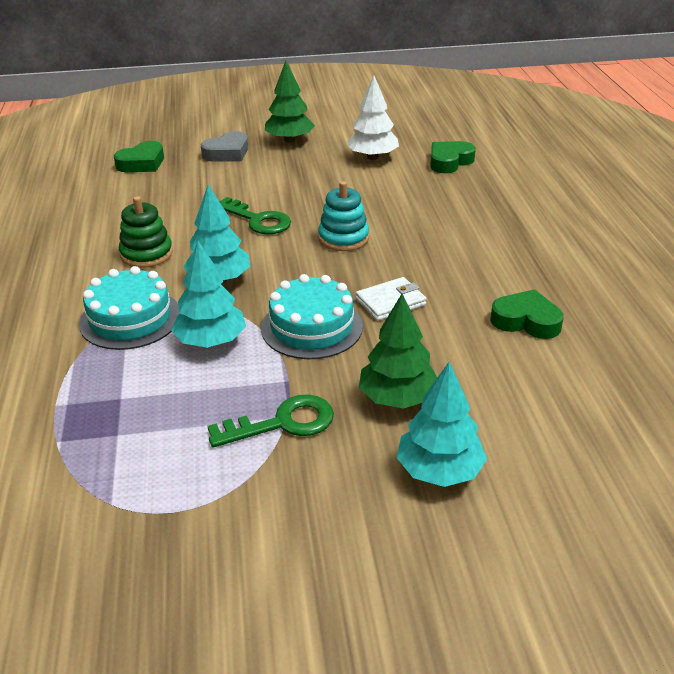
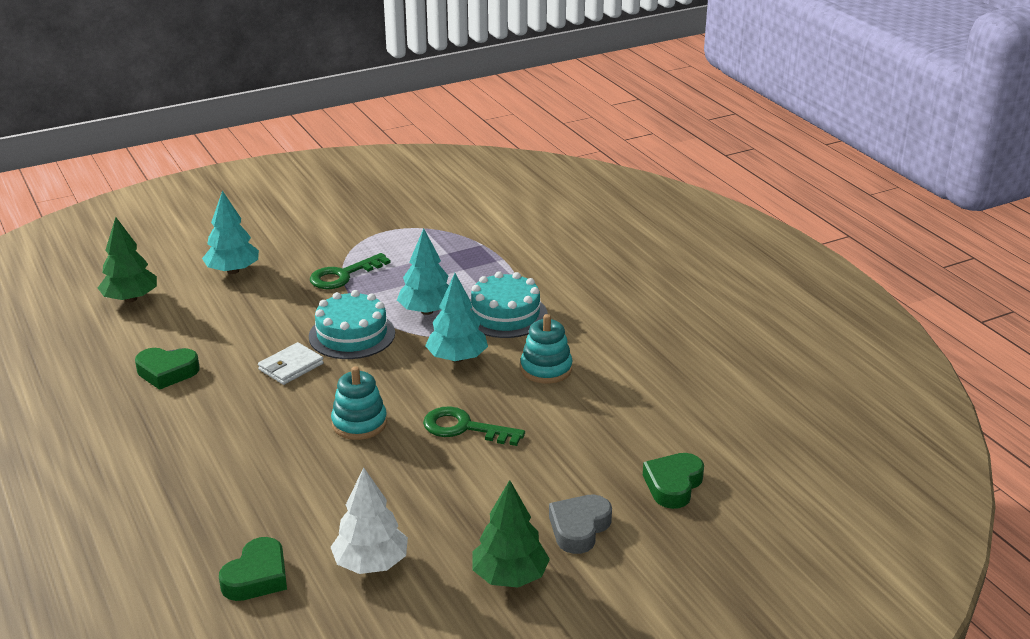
camera: 160 degrees right, 5 degrees down
(146, 254) = (546, 369): green stacking toy -> turquoise stacking toy
(397, 398) = (268, 301): green tree -> green tree (130, 299)

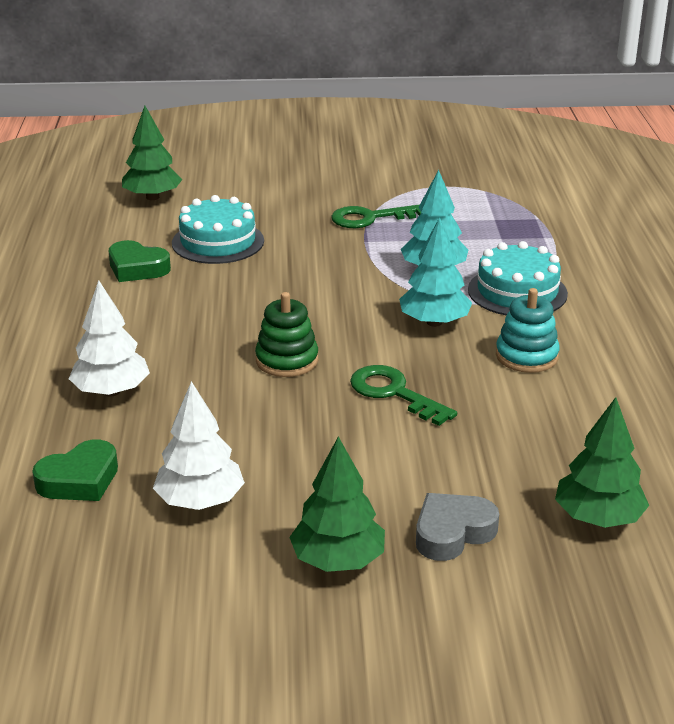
camera: 25 degrees right, 0 degrees up
(227, 492) = (111, 391): none -> white tree
(233, 271) = (264, 192): turquoise tree -> none
(291, 367) = (257, 290): white wallet -> none
(352, 335) = (339, 275): turquoise cake -> turquoise cake (218, 242)
(359, 423) = (287, 360): turquoise stacking toy -> green stacking toy
(673, 485) = (598, 518): green heart -> green tree

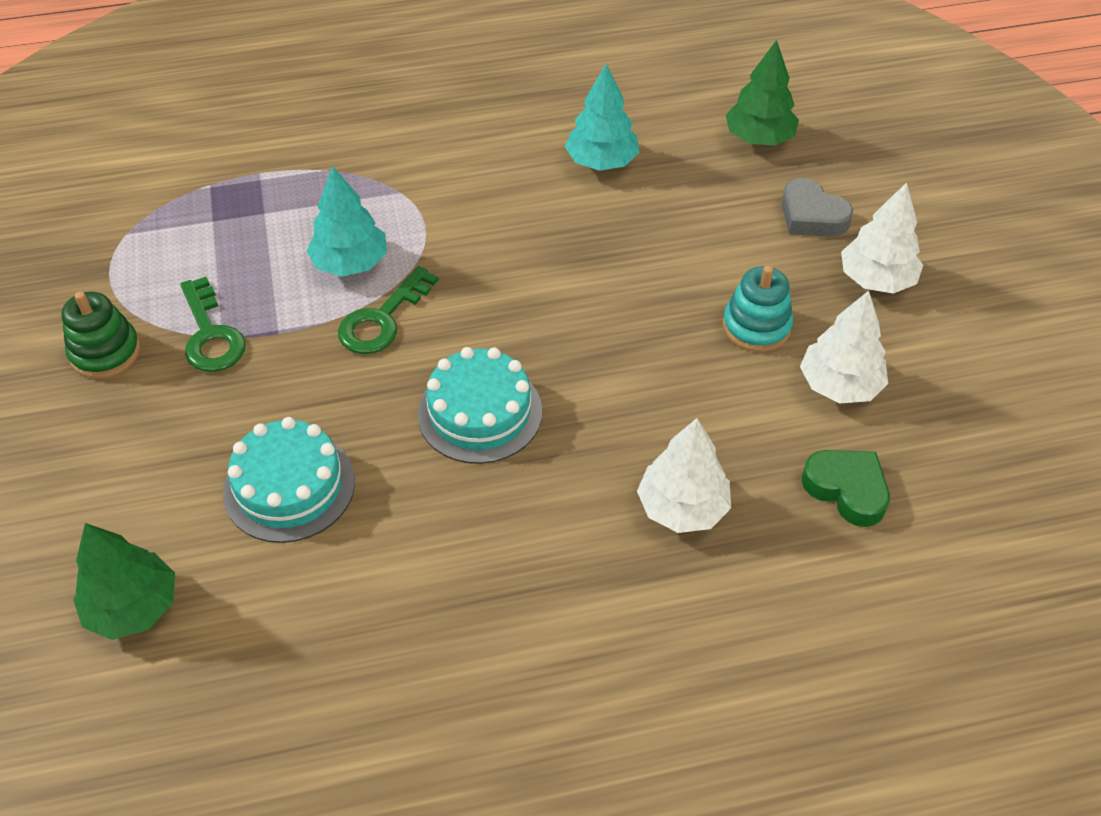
camera: 100 degrees left, 20 degrees up
(137, 268) = (377, 563): green heart -> none
(287, 360) = (577, 362): green stacking toy -> green stacking toy (105, 352)
(338, 561) = (876, 280): green tree -> white tree
(394, 393) = (617, 271): green key -> green key (382, 319)
(434, 322) = (472, 253): turquoise tree -> turquoise tree (601, 162)
(517, 292) = (394, 195): turquoise cake -> turquoise cake (480, 412)
(526, 356) = (525, 184): turquoise stacking toy -> turquoise stacking toy (756, 326)

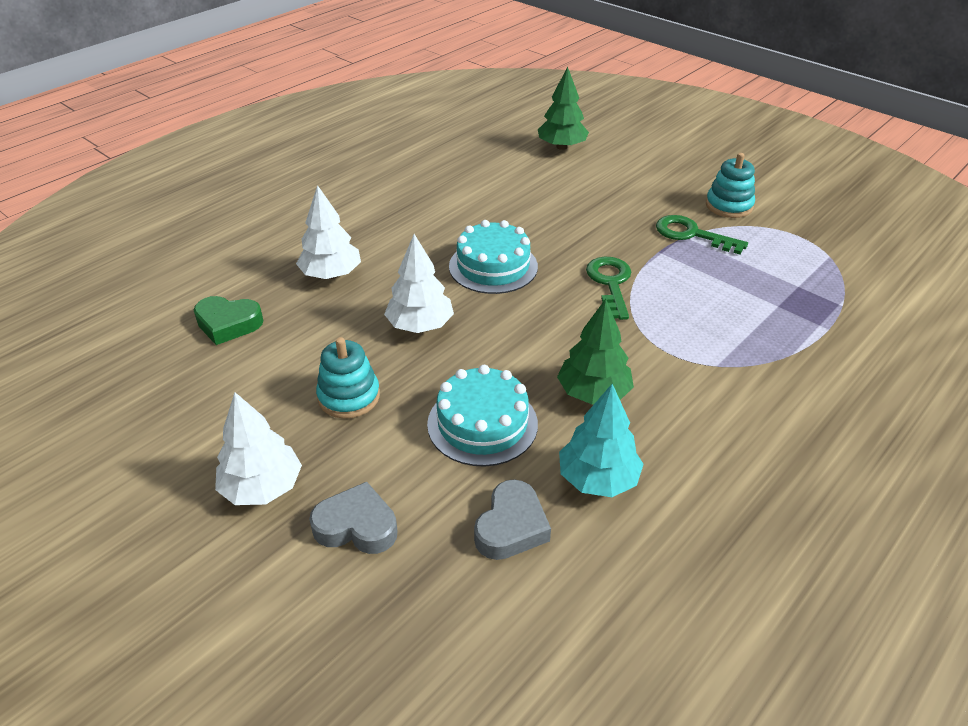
camera: 145 degrees right, 10 degrees down
(105, 352) = (729, 205): green stacking toy -> turquoise stacking toy
(289, 486) = (553, 200): turquoise cake -> turquoise cake (482, 424)
(350, 263) = (676, 303): turquoise tree -> none
(695, 164) = (511, 527): none -> grey heart
(759, 138) = (470, 601): green tree -> green tree (593, 393)
(839, 385) = (260, 384): white tree -> white tree (420, 326)

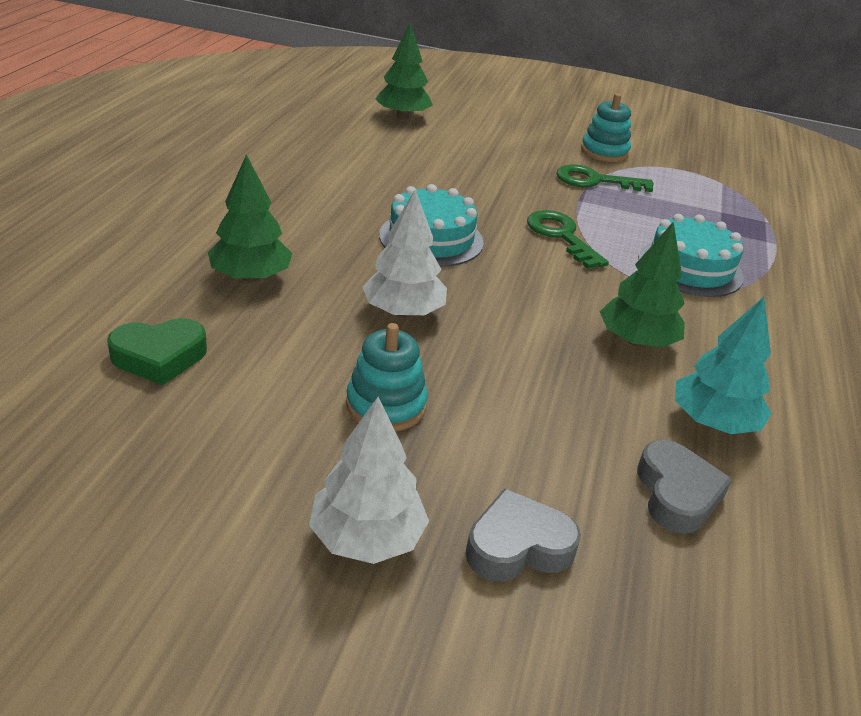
camera: 30 degrees left, 5 degrees down
(331, 274) = (251, 277): white tree -> green tree
(482, 424) = (557, 397): turquoise cake -> turquoise cake (690, 268)

